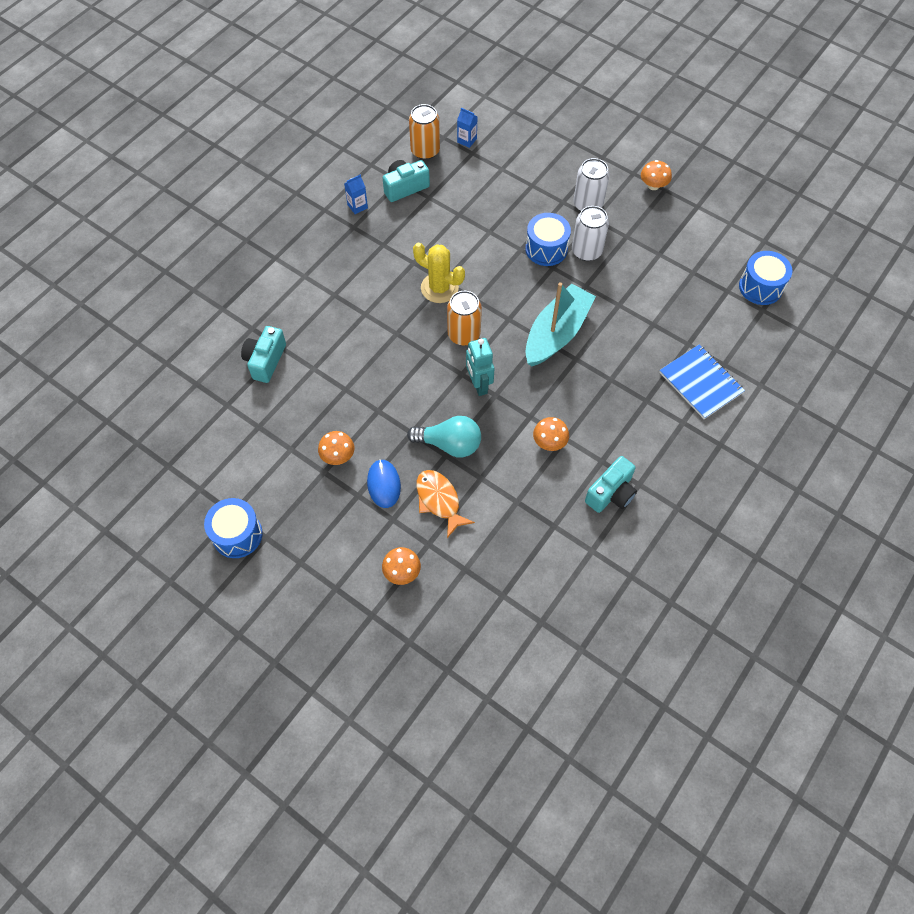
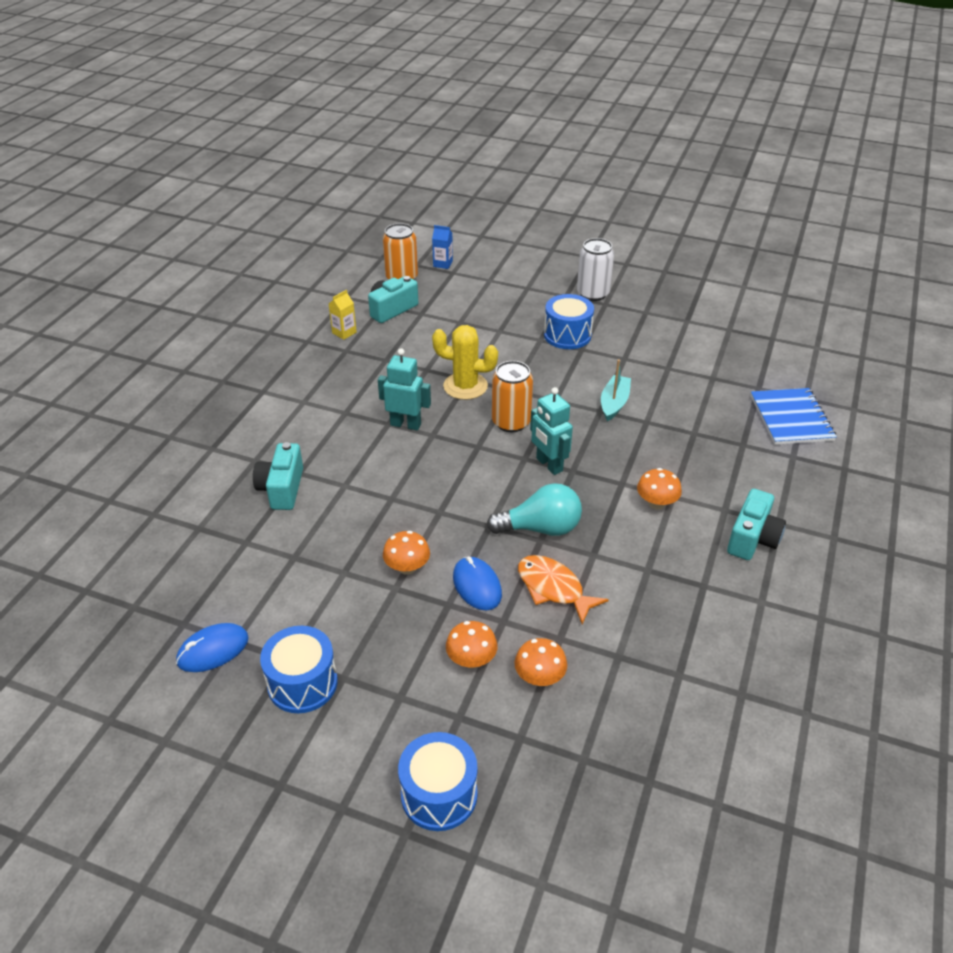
camera: 15 degrees left, 20 degrees down
(183, 492) = (213, 650): none -> blue mouse
(357, 206) = (344, 332): blue carton -> yellow carton
(378, 318) = (406, 424): none -> turquoise robot
(556, 333) = (614, 403): turquoise boat -> turquoise boat, size x0.54
(586, 251) = (611, 330): white can -> none
(653, 185) = (651, 270): orange mushroom -> orange mushroom (471, 660)
(700, 383) = (791, 418): blue notebook -> blue notebook turned 45 degrees clockwise
(760, 287) = (803, 330): blue drum -> blue drum (439, 794)

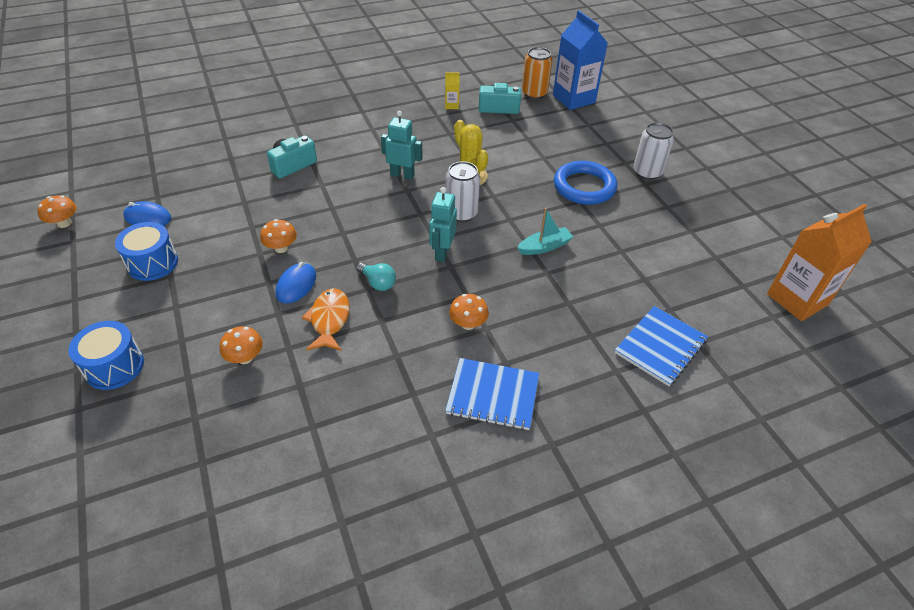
camera: 45 degrees right, 5 degrees up
(406, 424) = (402, 175): turquoise robot -> turquoise robot turned 45 degrees counterclockwise
(443, 264) = (573, 99): blue carton -> blue carton, size x2.36
(471, 660) = (232, 318): orange mushroom -> orange mushroom (64, 223)
(511, 422) = (461, 213): orange can -> white can
(540, 528) = (378, 283): turquoise light bulb -> turquoise light bulb, size x0.64
(567, 335) = (584, 187): blue drum -> blue ring
(752, 538) = (492, 395): turquoise camera -> blue notebook
(812, 325) = (797, 299): none -> orange carton

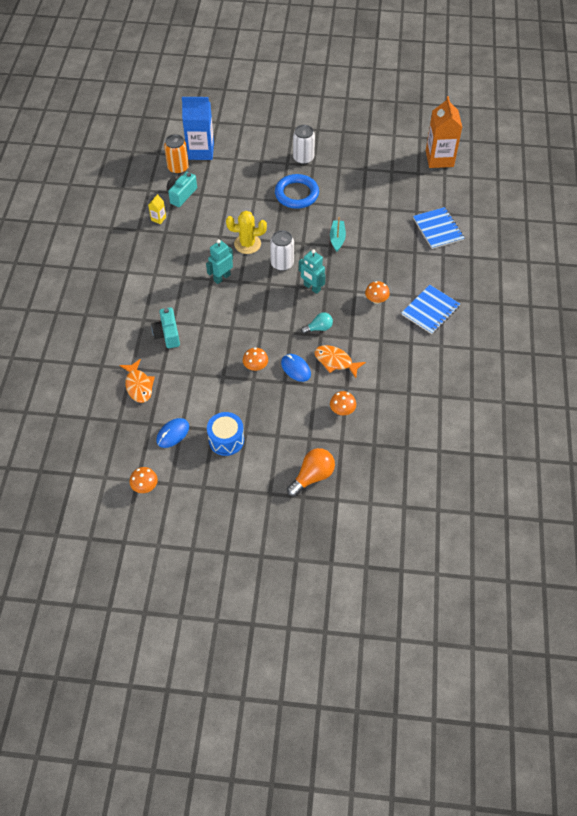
camera: 60 degrees left, 10 degrees up
(114, 366) = (312, 476): blue drum -> orange light bulb
(208, 170) = (138, 385): none -> orange fish

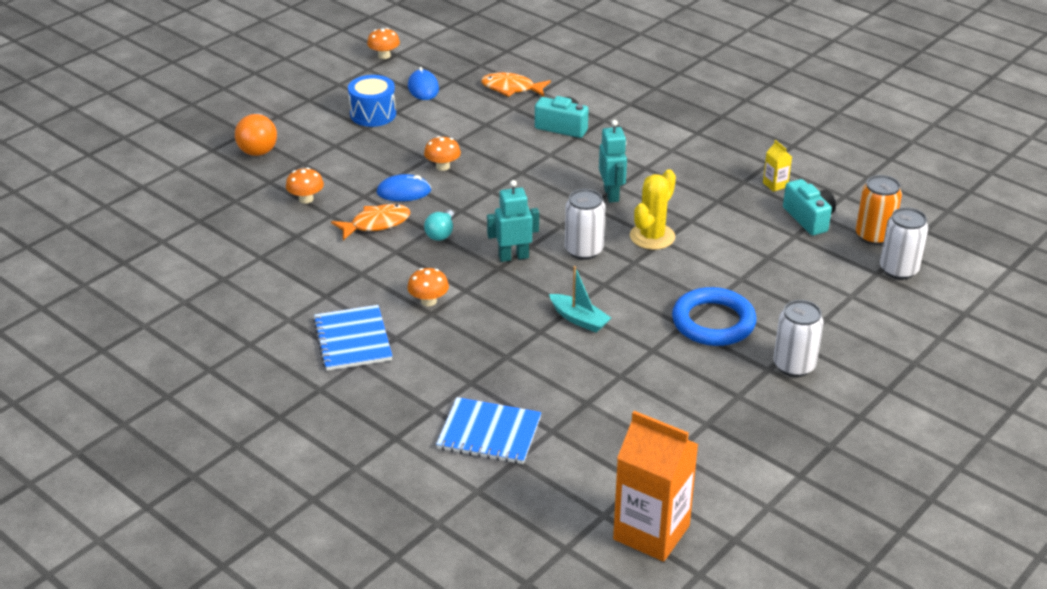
camera: 125 degrees right, 20 degrees down
(200, 151) = (898, 270): blue carton -> white can

